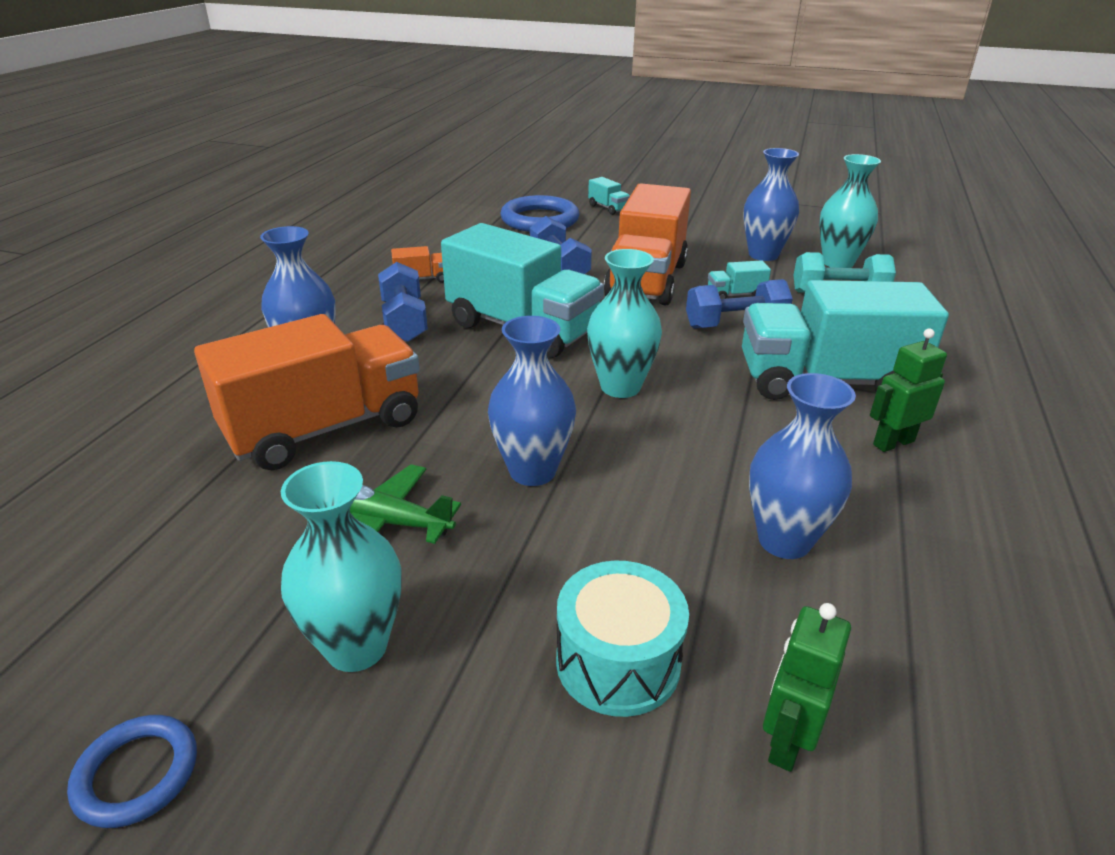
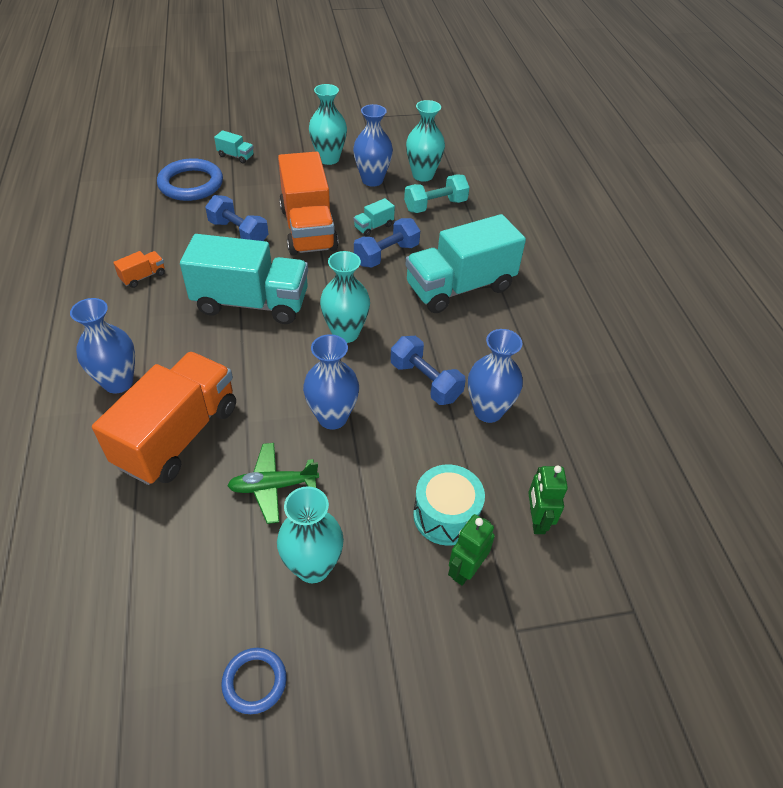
camera: 30 degrees left, 15 degrees up
(404, 321) = (161, 323): blue dumbbell -> blue dumbbell (425, 381)
(719, 228) = (329, 159): none -> turquoise vase
(893, 443) = (513, 323): green robot -> green robot (465, 570)

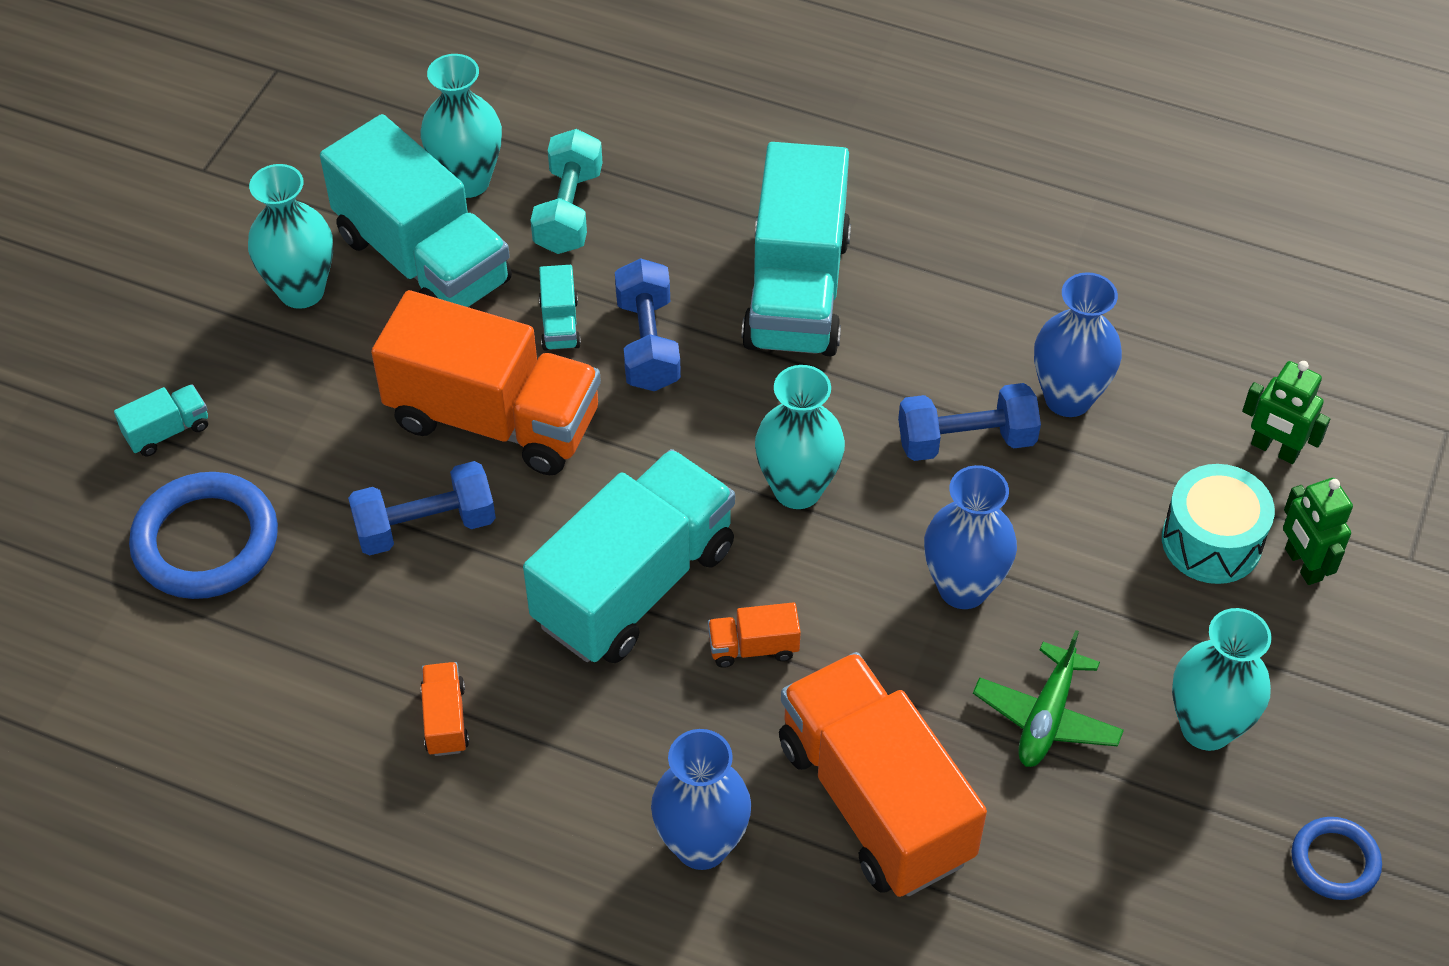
camera: 55 degrees left, 5 degrees up
(243, 355) = (753, 647): none -> orange truck
(372, 180) = (423, 259): blue vase -> turquoise truck

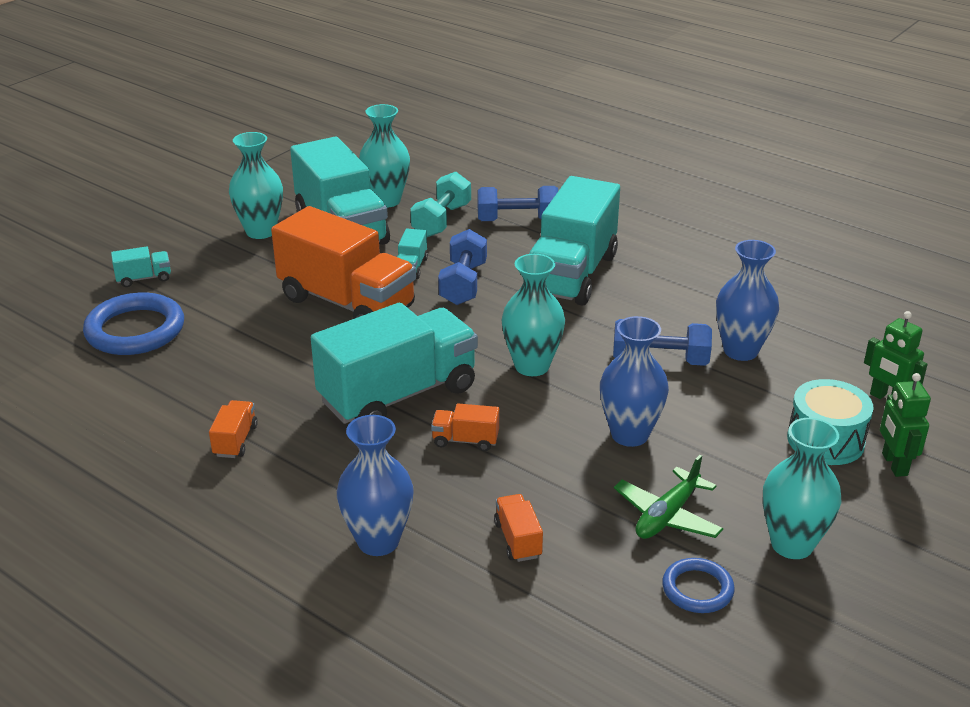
camera: 15 degrees right, 20 degrees down
(425, 526) = (276, 345): blue dumbbell -> blue dumbbell (517, 220)
(875, 800) = (518, 540): orange truck -> orange truck, size x0.40
(1334, 861) = (878, 647): blue ring -> blue ring (697, 589)

